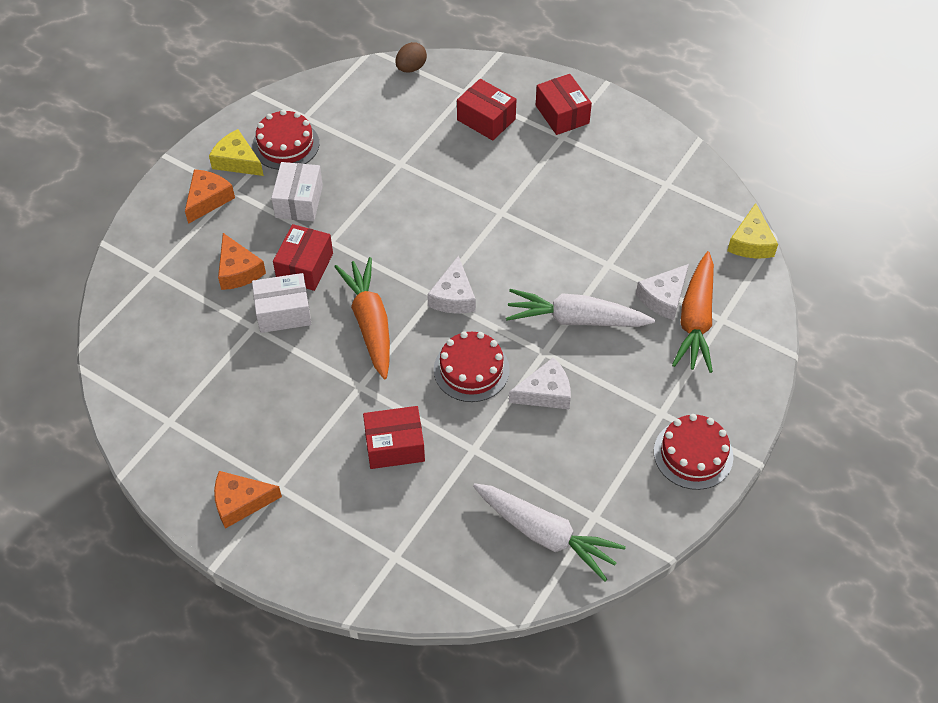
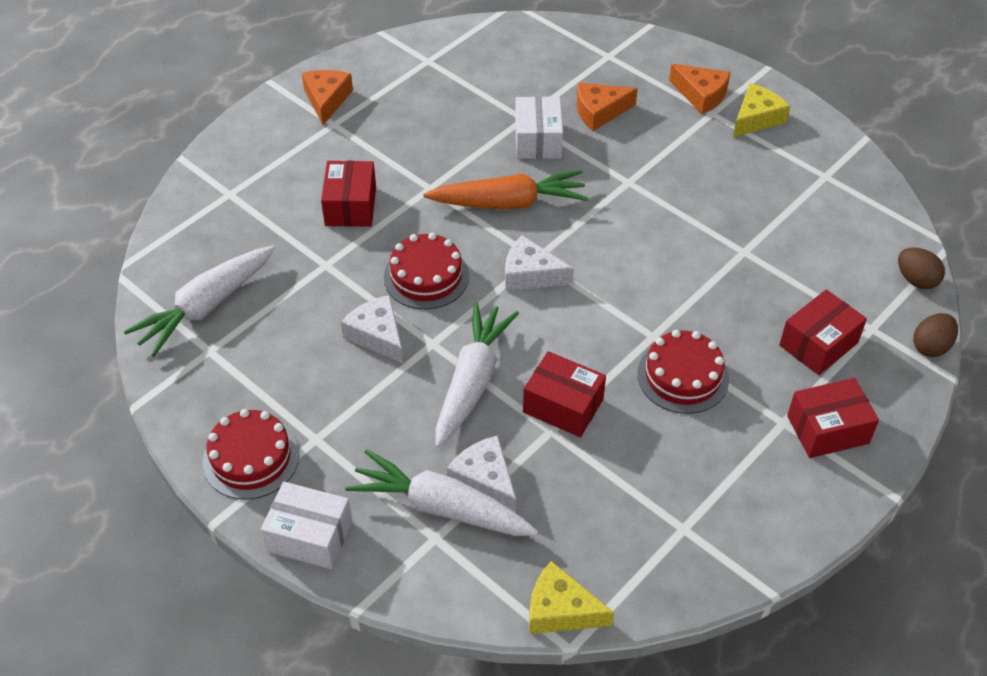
camera: 100 degrees right, 5 degrees down
(285, 144) = (780, 157): red cake -> red cake (683, 376)
(299, 201) = (691, 162): white box -> white box (310, 536)
(305, 267) = (595, 160): red box -> red box (563, 406)
(474, 62) = (930, 346): none -> brown egg
(545, 392) = (377, 335): white cheese -> white cheese turned 150 degrees clockwise
(695, 321) = (440, 507): orange carrot -> white carrot

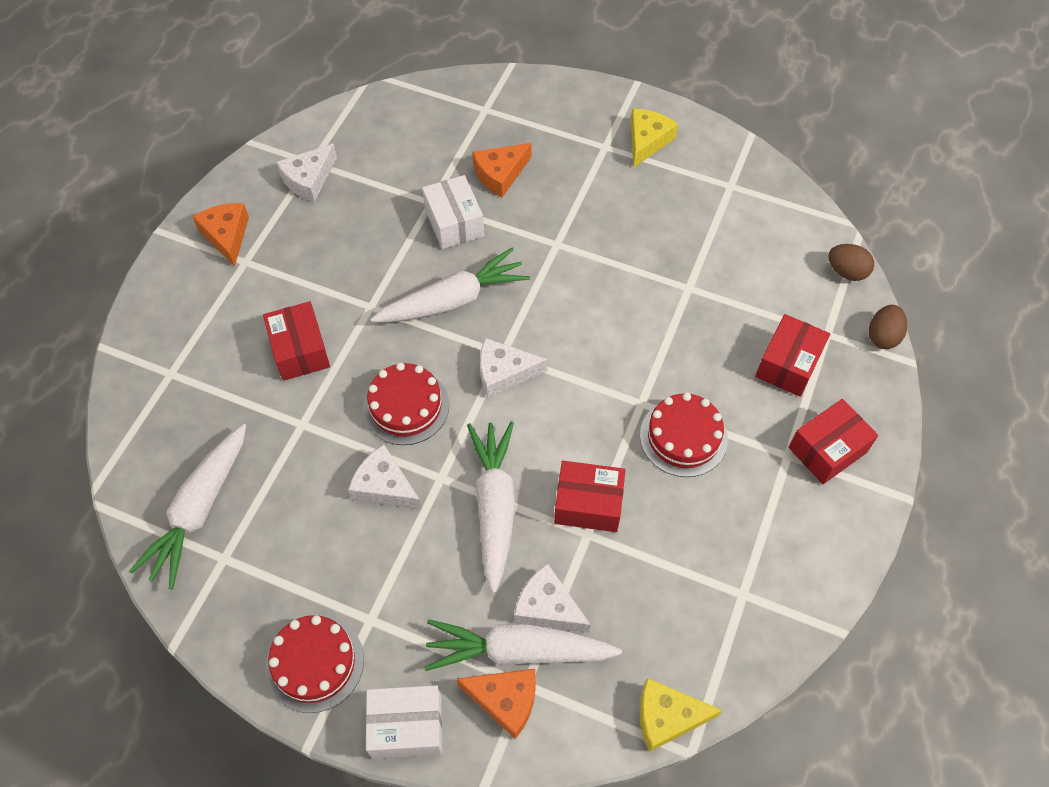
camera: 20 degrees left, 10 degrees up
(419, 74) = (309, 180): none -> white cheese
(509, 202) = (454, 300): orange carrot -> white carrot
(701, 95) = (587, 129): orange cheese -> orange cheese (505, 700)

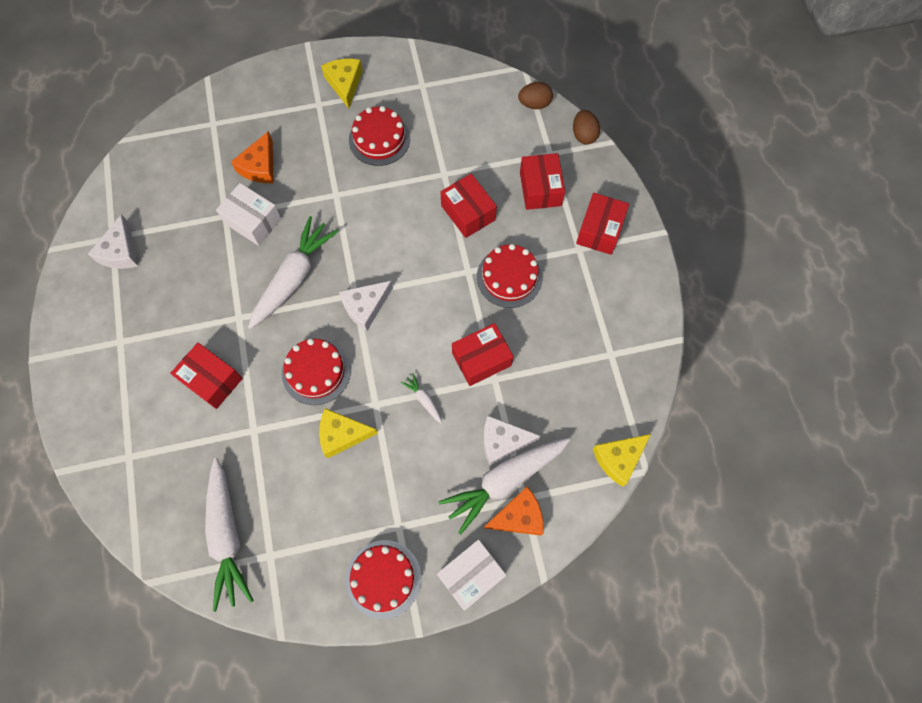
camera: 35 degrees left, 10 degrees up
(226, 236) = (90, 331): orange cheese -> none
(384, 486) = (342, 435): white cheese -> yellow cheese
(494, 506) = (423, 399): white carrot -> white carrot, size x0.43
(643, 214) = (379, 139): none -> red cake
(686, 342) = (468, 213): none -> red box

